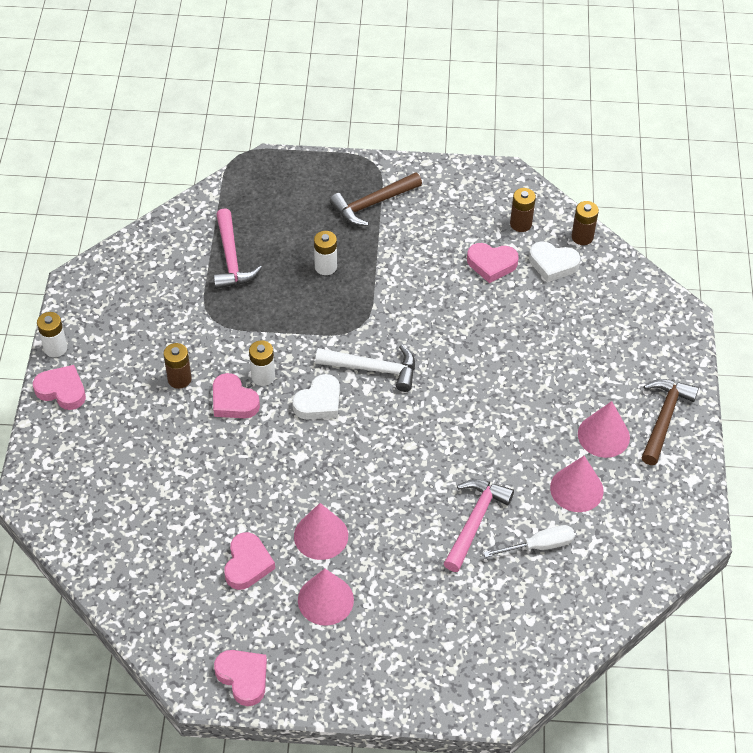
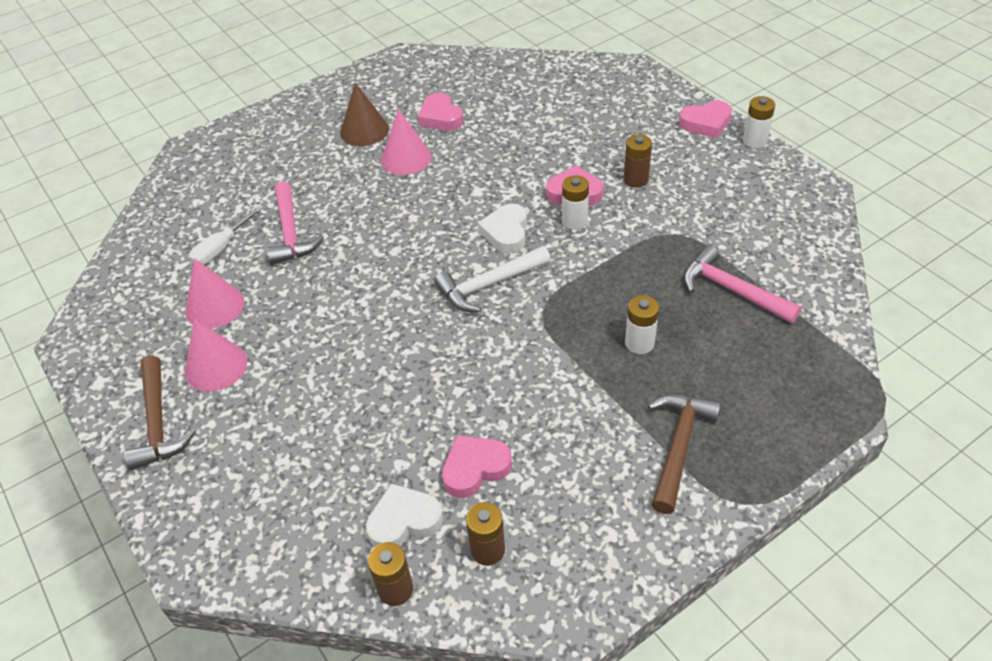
camera: 145 degrees right, 5 degrees down
(243, 678) = (378, 73): pink heart -> none
(325, 600) = (364, 130): pink cone -> brown cone

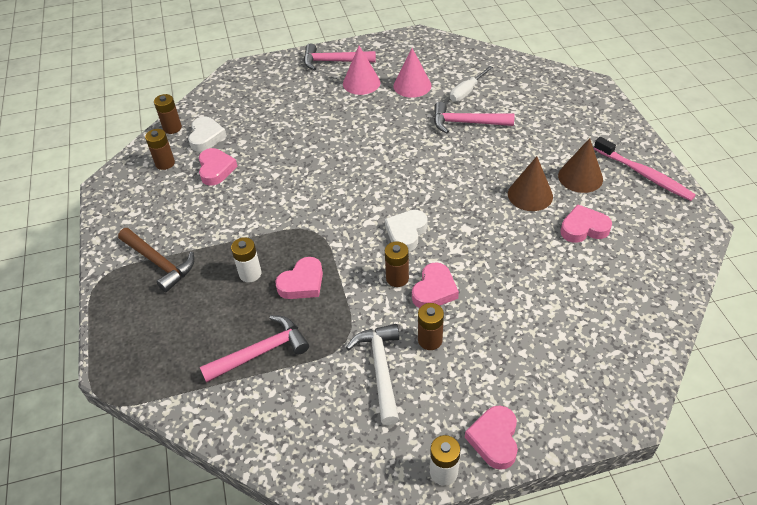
camera: 110 degrees right, 0 degrees up
(158, 423) = (333, 61): brown hammer -> pink hammer
(221, 248) = (467, 92): white screwdriver -> white screwdriver turned 105 degrees counterclockwise
(346, 93) = (644, 174): none -> pink toothbrush
(406, 158) = (530, 195): pink cone -> brown cone
(488, 285) = (356, 209): white hammer -> white hammer (380, 369)
(506, 232) = (406, 233): white heart -> white heart turned 90 degrees counterclockwise
(574, 221) = (397, 278): white battery -> brown battery
(624, 292) = (302, 283): none -> pink heart

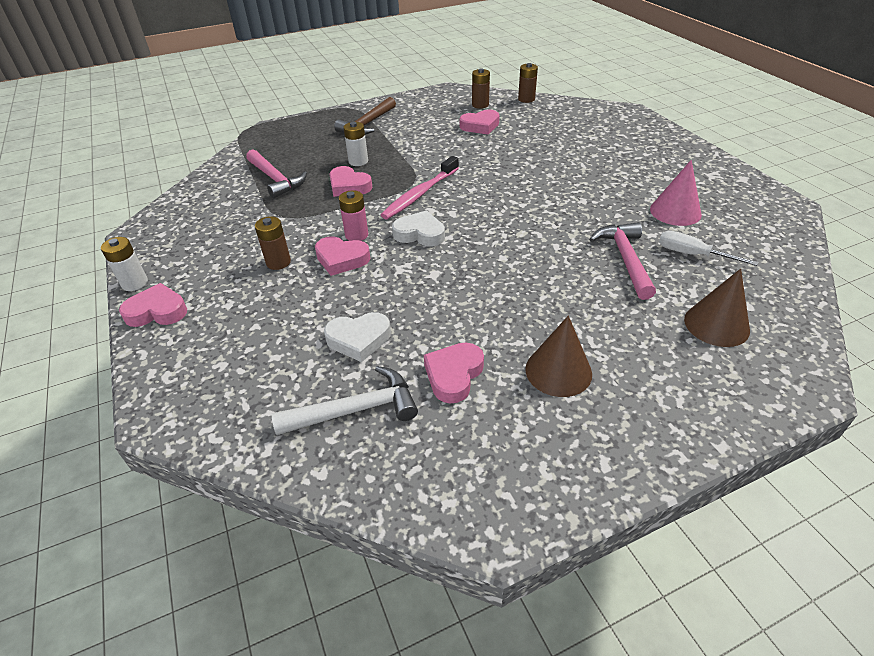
camera: 80 degrees right, 5 degrees down
(206, 137) = (521, 114): white heart -> white heart (359, 339)
(333, 61) = (683, 156): pink hammer -> none
(361, 83) = (656, 178): pink cone -> none
(380, 369) = (249, 238): white hammer -> white hammer (356, 409)
(397, 278) = (356, 235): brown battery -> pink battery
(530, 195) = (505, 322): brown cone -> brown cone (716, 324)
(583, 228) = (453, 375): pink heart -> pink heart turned 135 degrees counterclockwise
(644, 174) = (593, 450): pink toothbrush -> pink toothbrush (420, 194)

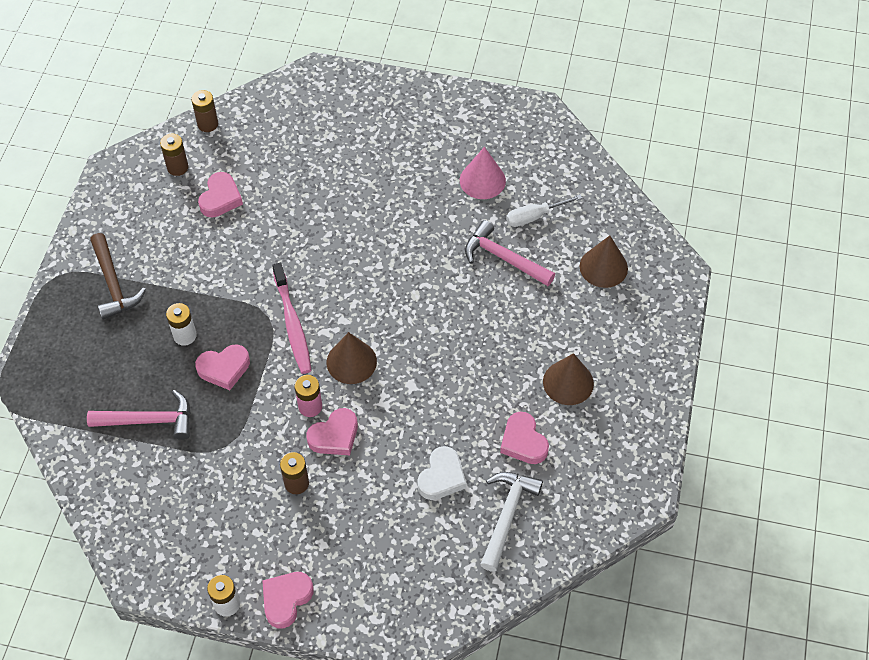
camera: 55 degrees left, 15 degrees up
(420, 234) = (351, 362): white heart -> brown cone

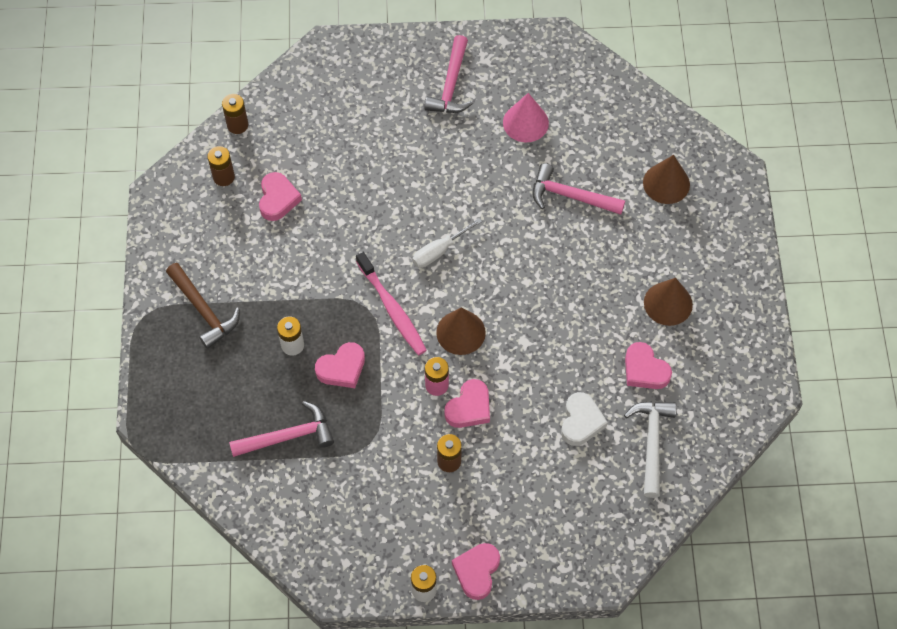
camera: 15 degrees left, 5 degrees up
(422, 131) = (451, 85): none -> pink hammer
(534, 216) = (586, 148): white screwdriver -> white screwdriver (439, 251)

